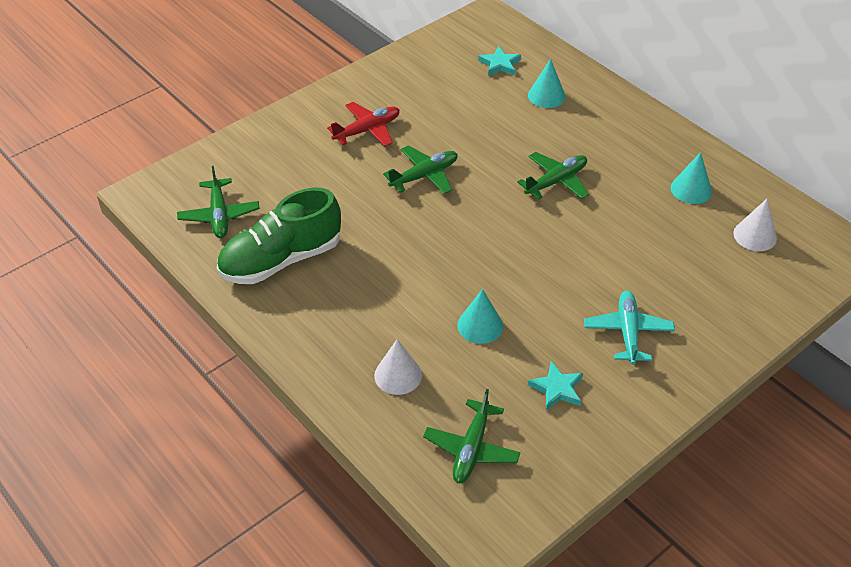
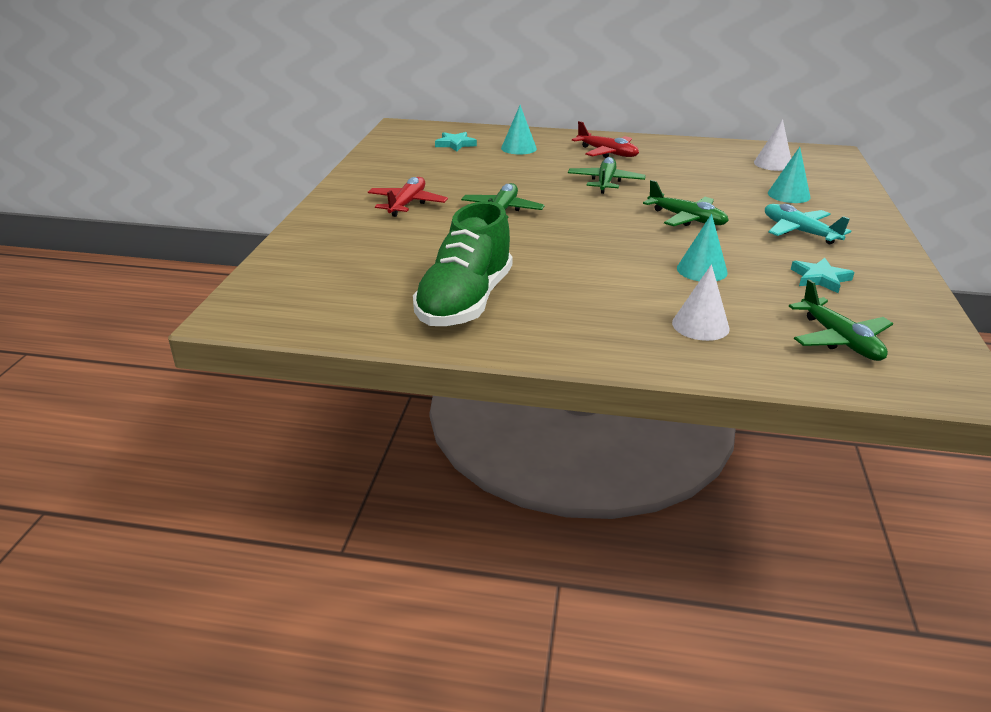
camera: 40 degrees left, 15 degrees down
(219, 215) = (350, 298): green plane -> green plane (687, 219)
(617, 141) = (607, 153): none -> red plane
(691, 189) = (696, 158): turquoise cone -> turquoise cone (788, 195)

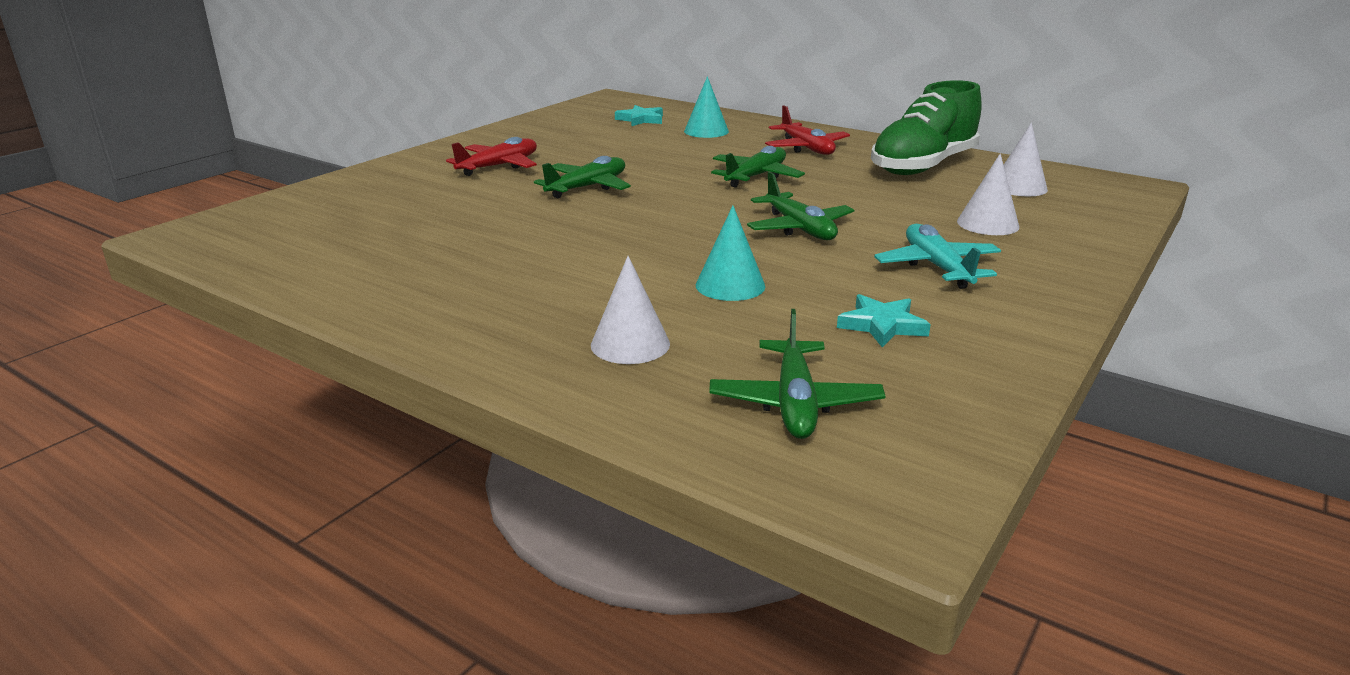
camera: 25 degrees right, 5 degrees down
(465, 302) = (405, 265): green shoe -> green shoe (923, 166)
(788, 195) = (987, 224): turquoise cone -> white cone

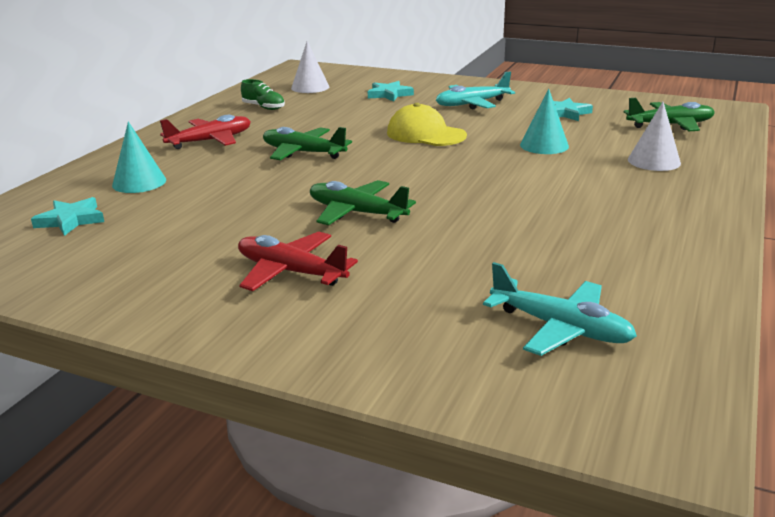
camera: 100 degrees left, 0 degrees up
(325, 228) = (561, 328): none -> turquoise plane
(799, 228) = (425, 134): green plane -> yellow cap
(923, 166) = (263, 107): green shoe -> green shoe, size x0.42
(987, 224) = (389, 94): white cone -> turquoise star

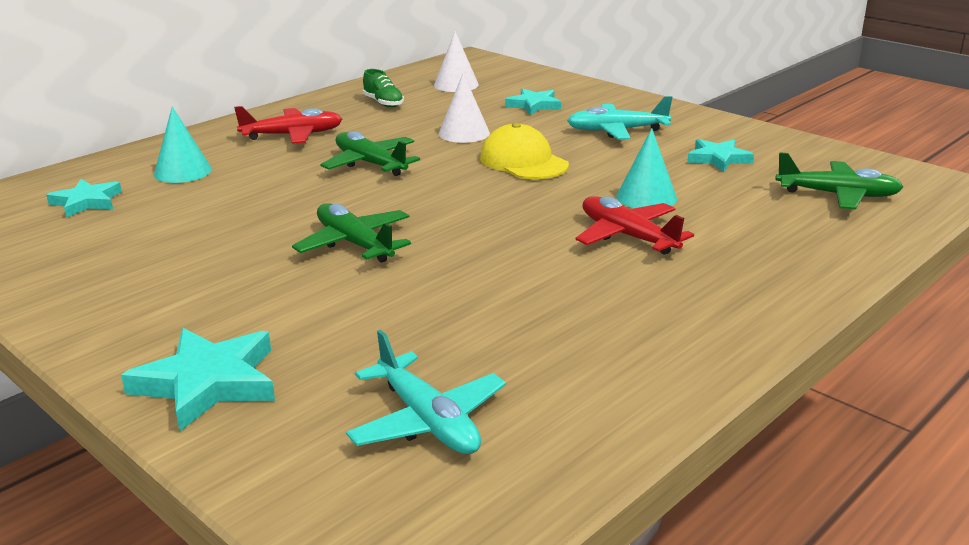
camera: 20 degrees right, 0 degrees up
(290, 272) = (225, 297): red plane -> red plane (627, 236)
(350, 340) = (208, 383): none -> turquoise star
(654, 161) = (761, 240): white cone -> white cone (464, 133)

